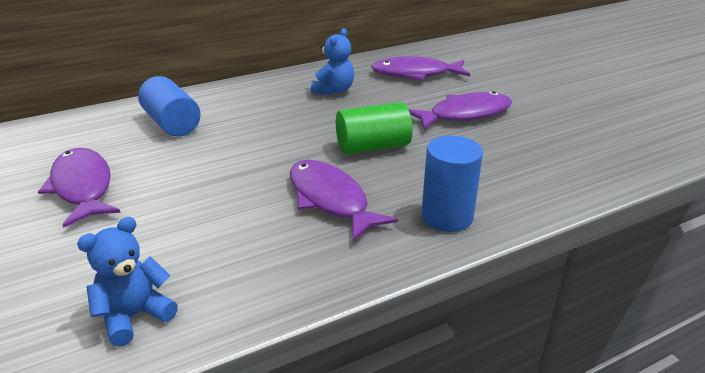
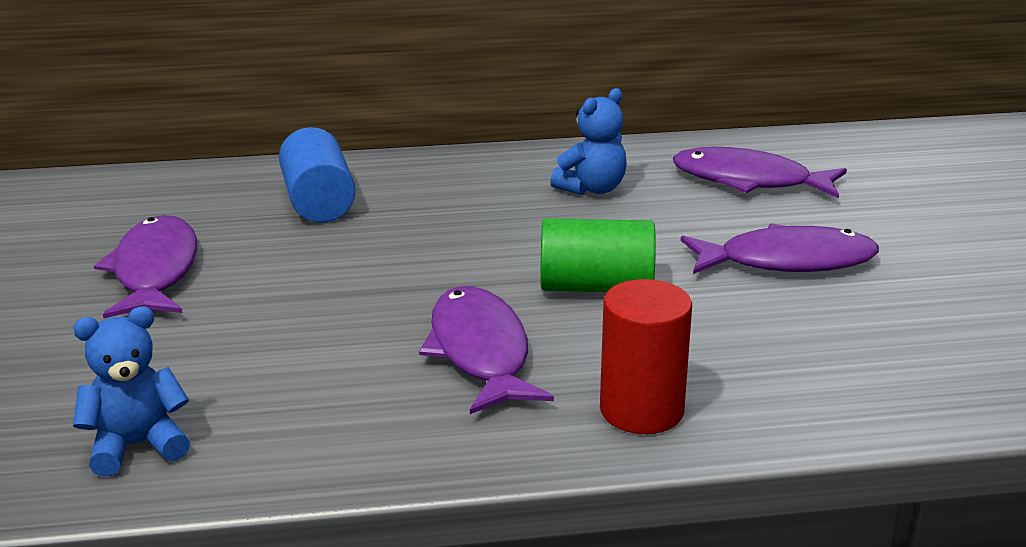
camera: 20 degrees right, 5 degrees down
(447, 216) = (641, 410): blue cylinder -> red cylinder

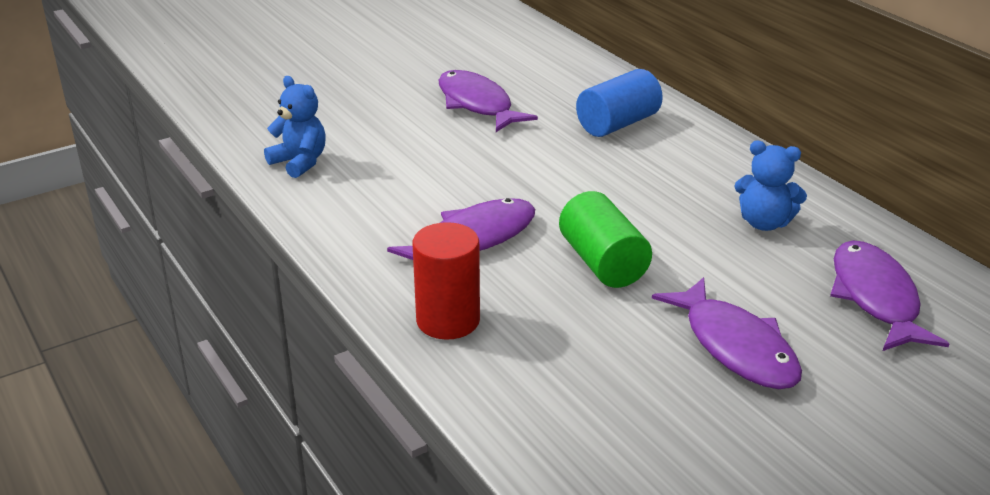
camera: 65 degrees right, 5 degrees up
(155, 271) = (477, 104): purple fish -> purple fish turned 90 degrees counterclockwise

